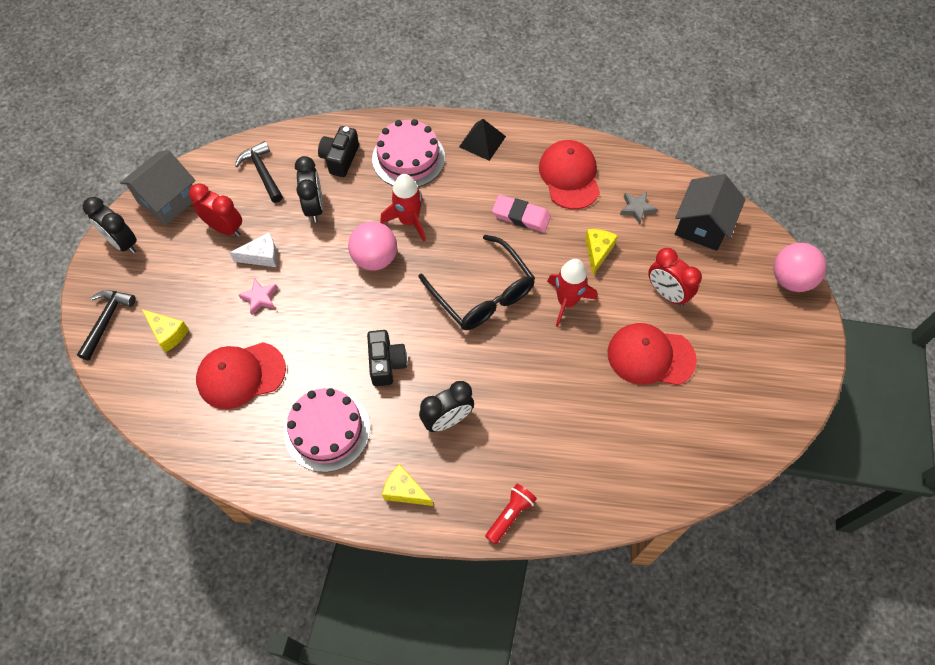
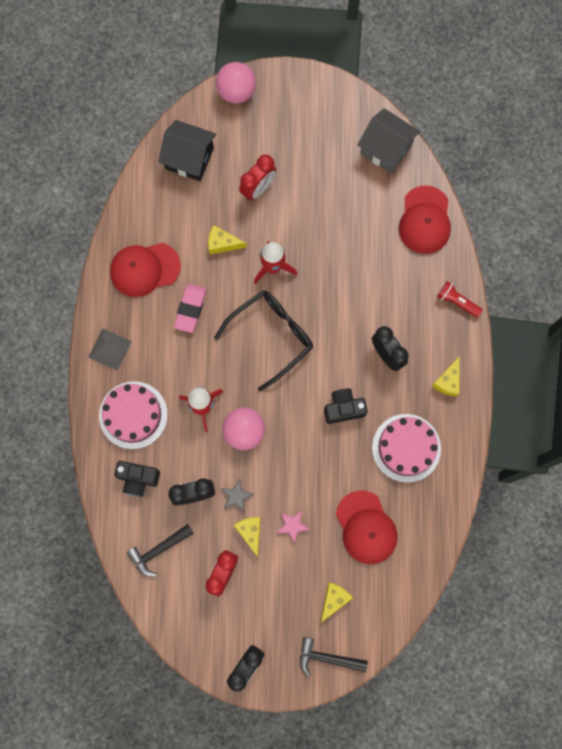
camera: 95 degrees left, 15 degrees up
(167, 199) = (196, 635): grey house -> grey house (386, 149)
(262, 256) = (250, 532): white cheese -> yellow cheese
(482, 141) = (110, 349): black pyramid -> grey pyramid
(636, 209) = (175, 211): grey star -> grey star (236, 496)
(650, 356) = (316, 201): red cap -> red cap (425, 220)

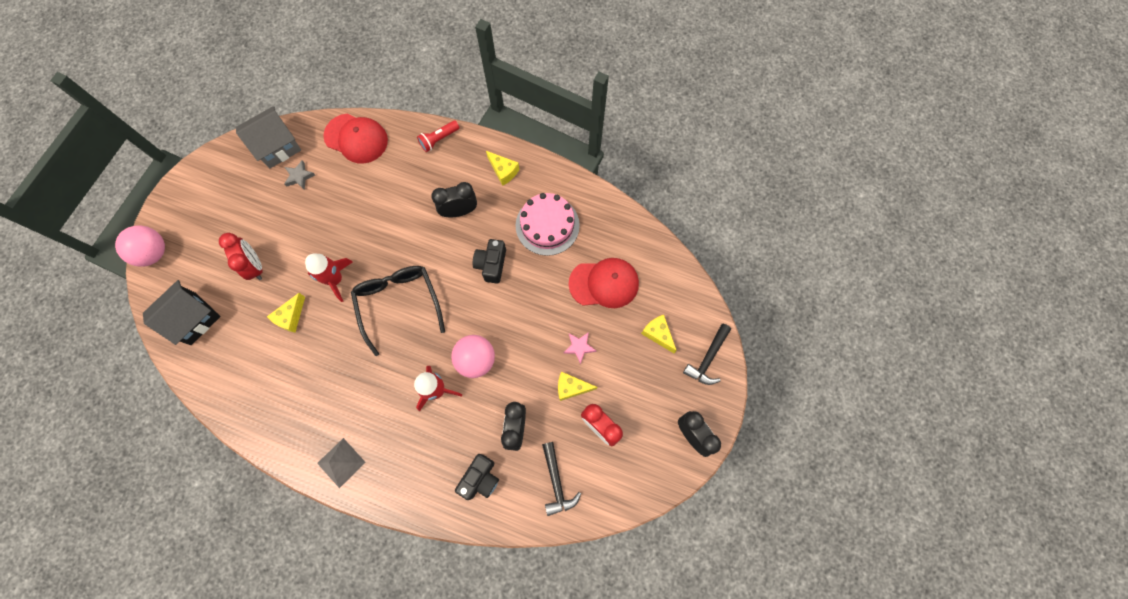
camera: 70 degrees left, 5 degrees down
(133, 415) = (416, 461): pink cake -> none
(144, 269) = (279, 400): red cap -> none
(190, 309) = (338, 369): pink eraser -> none
(236, 496) = (533, 388): grey star -> grey star (299, 176)

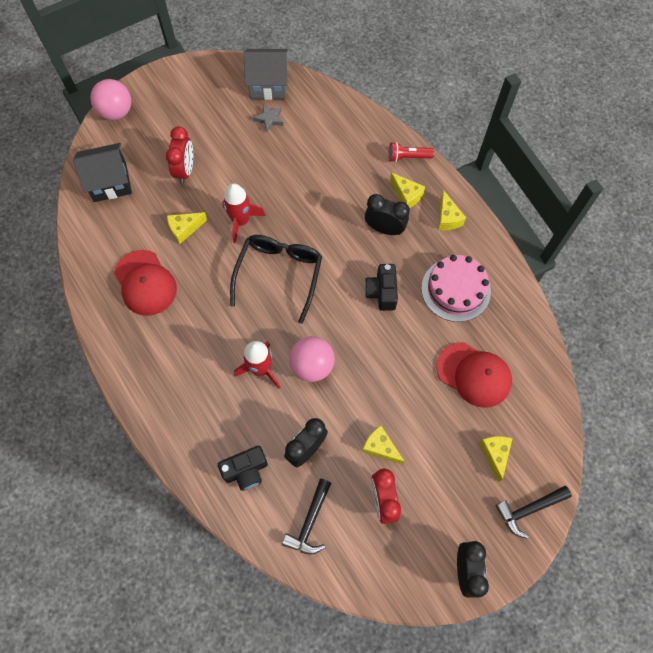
camera: 35 degrees right, 5 degrees down
(341, 462) = (142, 375): grey pyramid -> none
(356, 138) = (337, 115): red cap -> red cap (145, 283)
(458, 172) = (406, 195): none -> yellow cheese
(491, 264) = (382, 292): black camera -> black camera turned 45 degrees counterclockwise
(579, 347) = (412, 416): pink star -> none

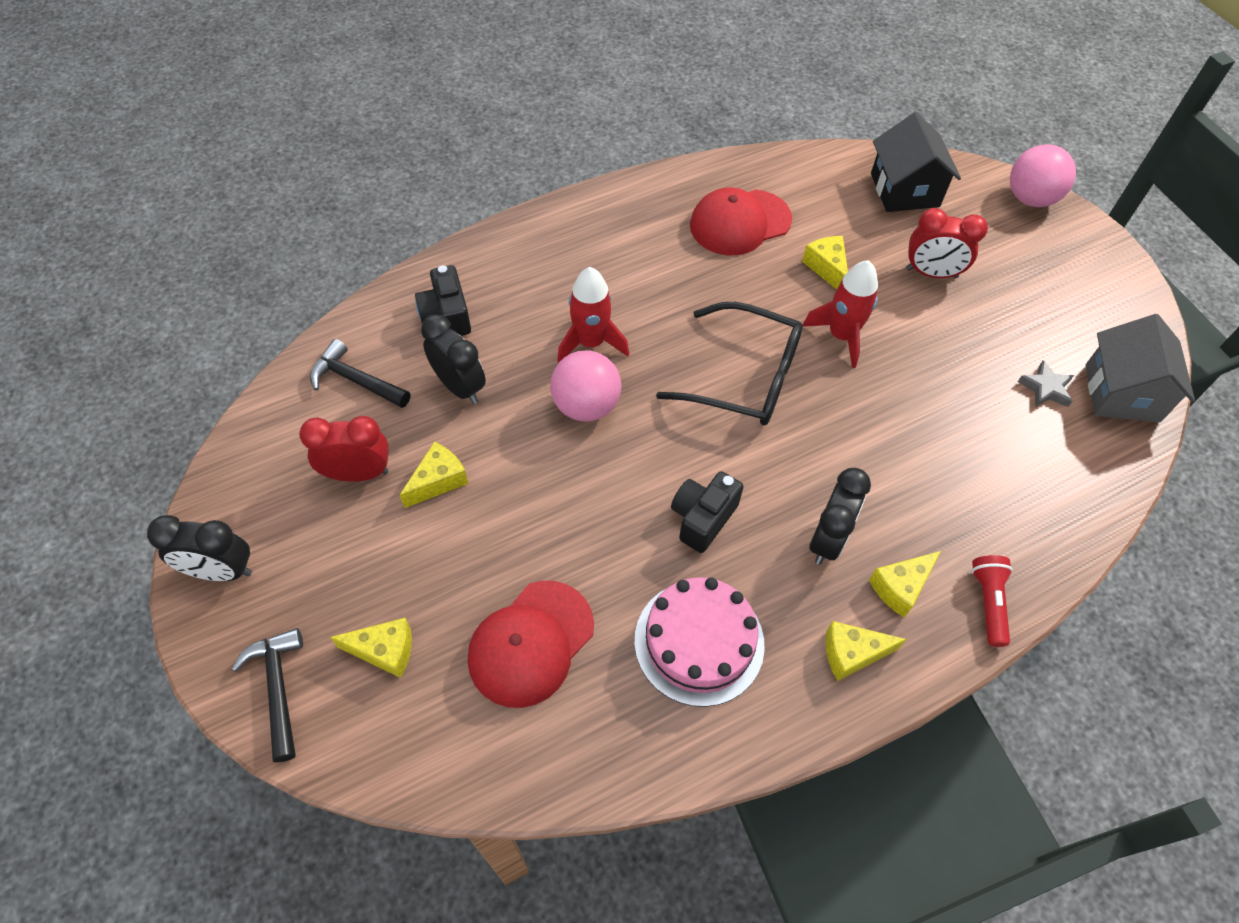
camera: 95 degrees right, 10 degrees down
(382, 292) = (702, 518): black camera -> black camera turned 60 degrees counterclockwise

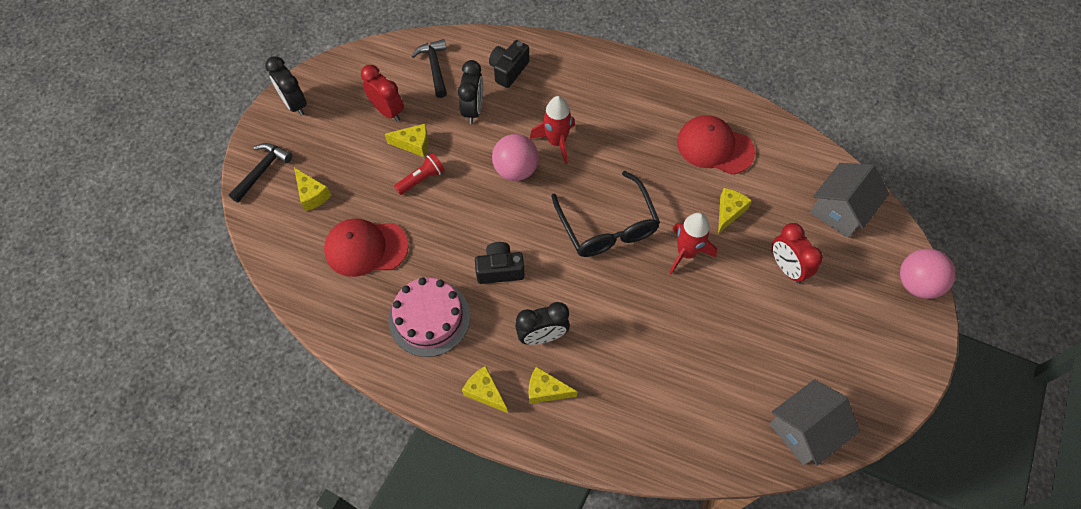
camera: 50 degrees right, 5 degrees up
(904, 190) = (840, 210): black house -> grey house
(988, 603) = (577, 441): red flashlight -> red flashlight (421, 179)
(1045, 388) = (761, 384): grey star -> none

